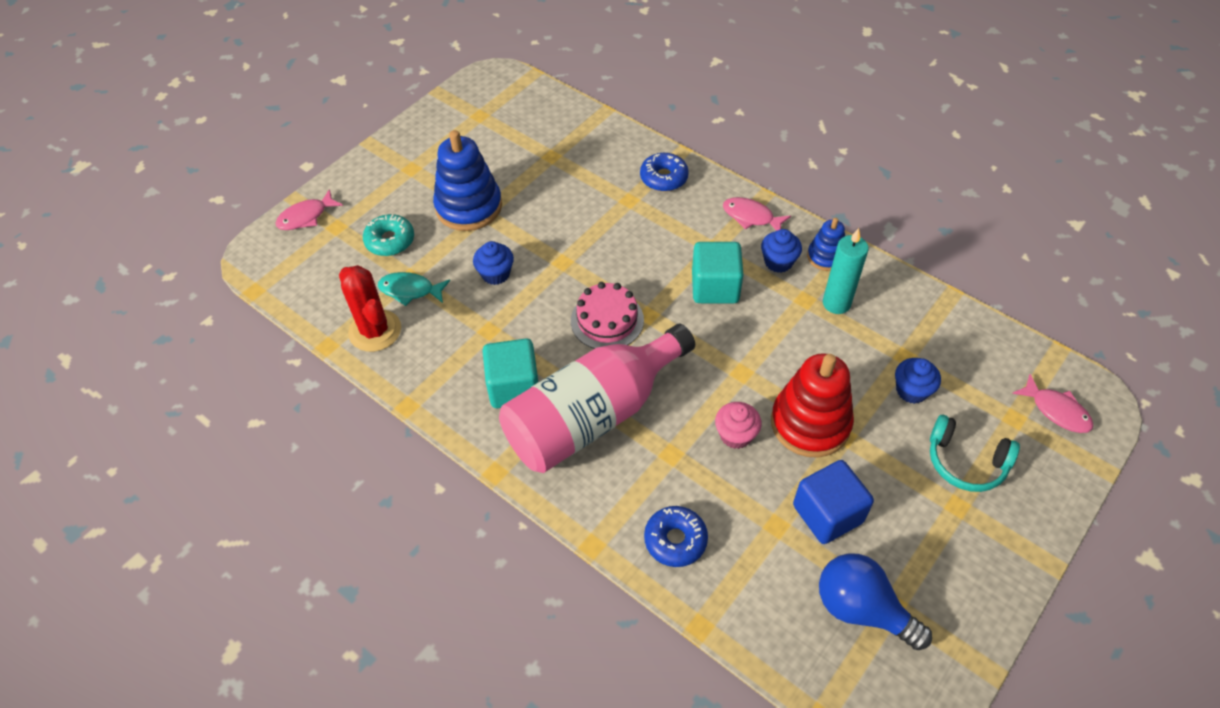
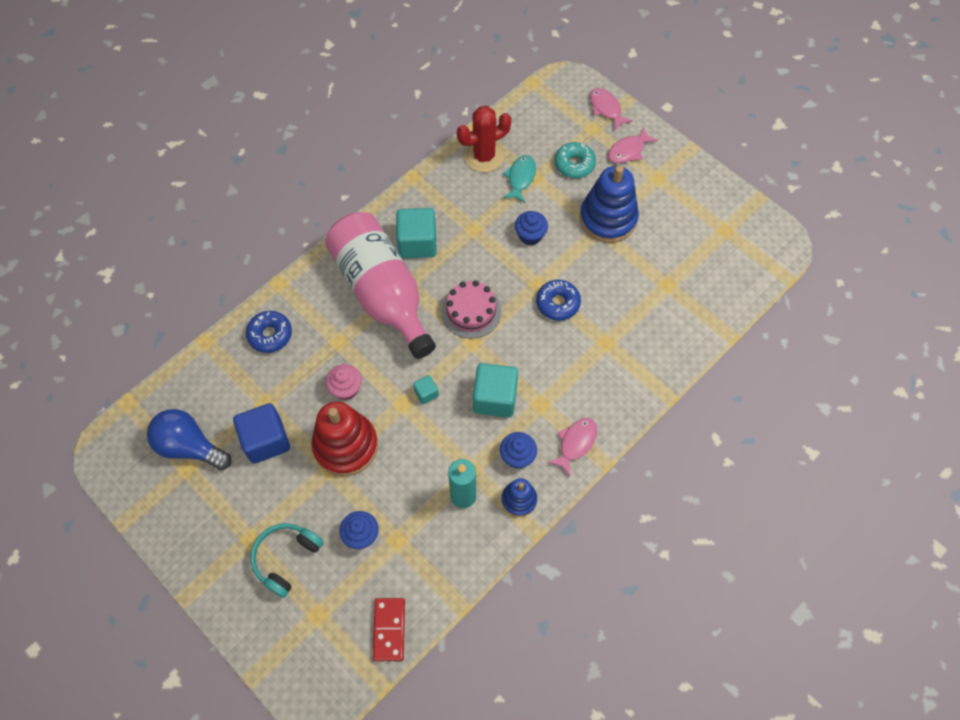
camera: 95 degrees right, 10 degrees up
(664, 178) = (632, 375): blue donut -> blue donut (557, 303)
(723, 351) = (426, 393): none -> turquoise cube
(862, 609) = (189, 446): blue light bulb -> blue light bulb turned 105 degrees counterclockwise
(1001, 350) = (389, 629): none -> red domino
(1056, 410) = (318, 655): pink fish -> pink fish (628, 150)

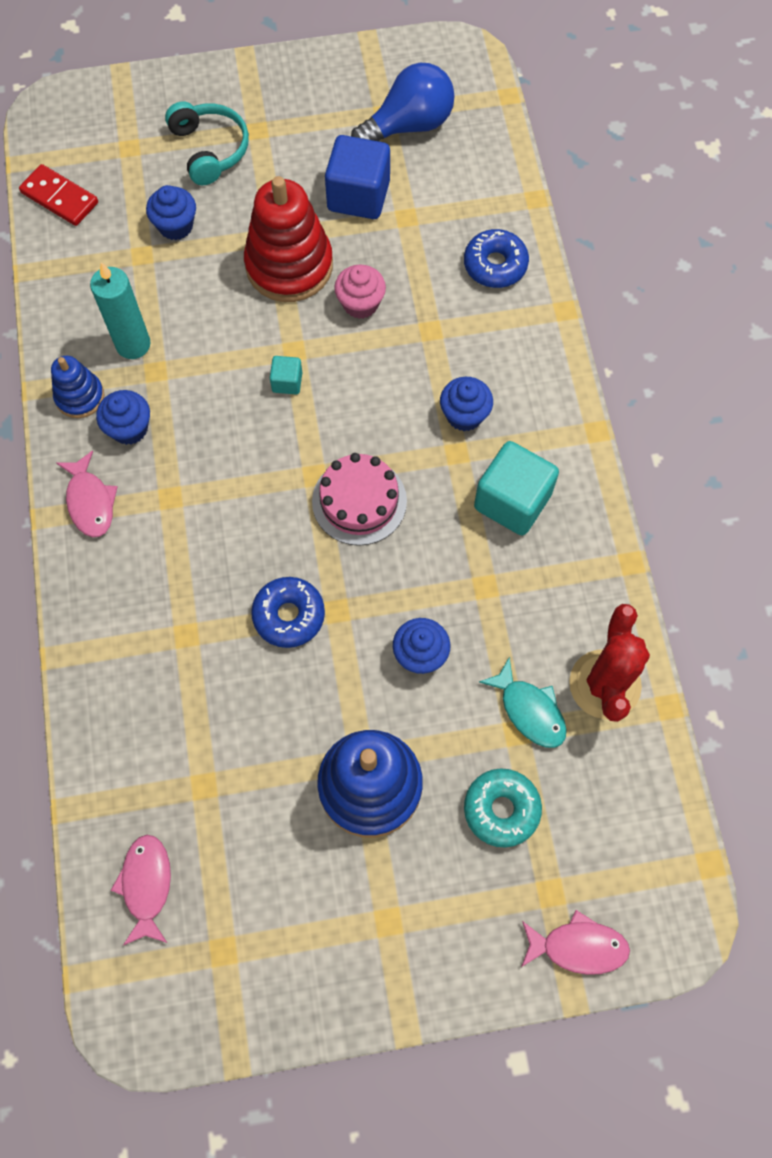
camera: 125 degrees right, 5 degrees up
(382, 293) = (464, 415): pink bottle -> blue cupcake
(495, 398) = (220, 451): turquoise cube -> none
(628, 150) = (470, 916): pink fish -> pink fish (146, 885)

